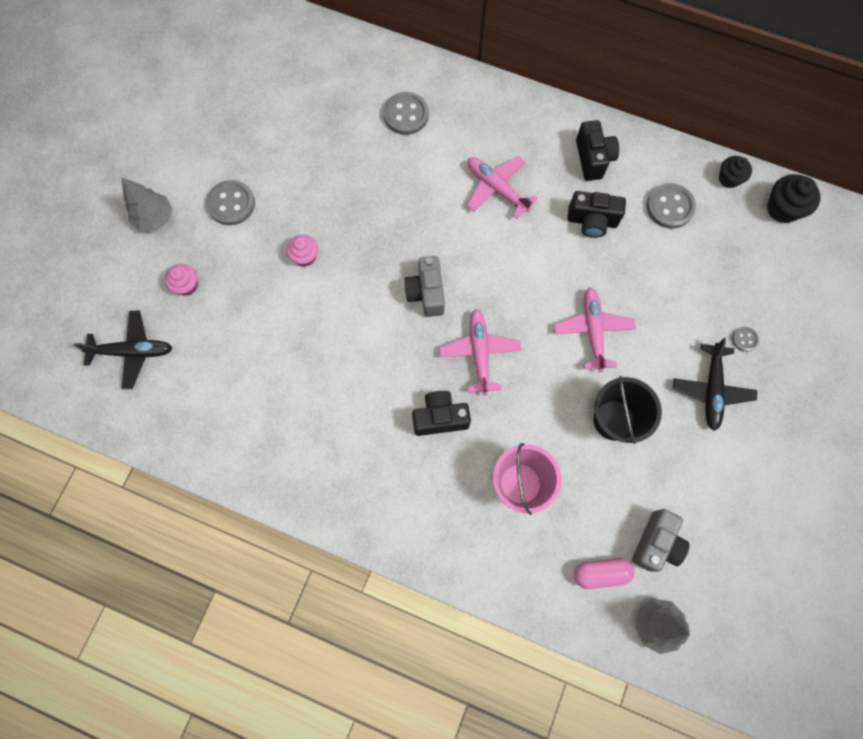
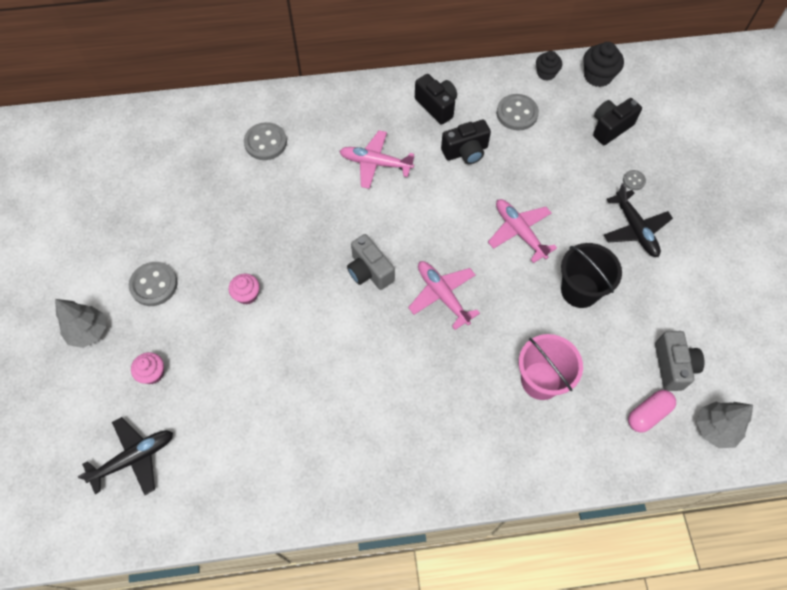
camera: 30 degrees left, 10 degrees down
(440, 418) = (443, 364): black camera -> black camera (610, 128)

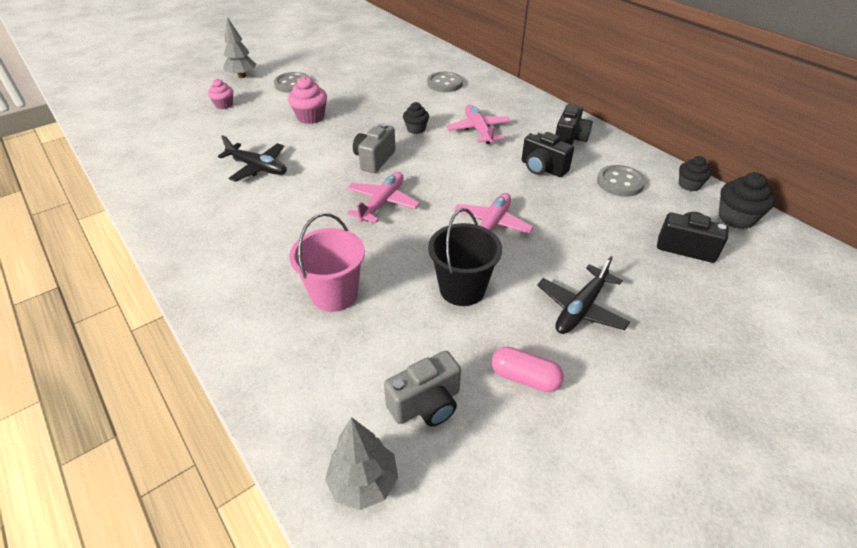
camera: 60 degrees right, 20 degrees down
(134, 458) = (156, 119): black plane -> black plane (258, 167)
(247, 295) = (310, 117): pink cupcake -> pink cupcake, size x1.50
(338, 212) = (416, 129): none -> black cupcake
(633, 181) = (642, 287): grey button -> none
(648, 414) = (345, 400): pink capsule -> pink capsule (525, 378)

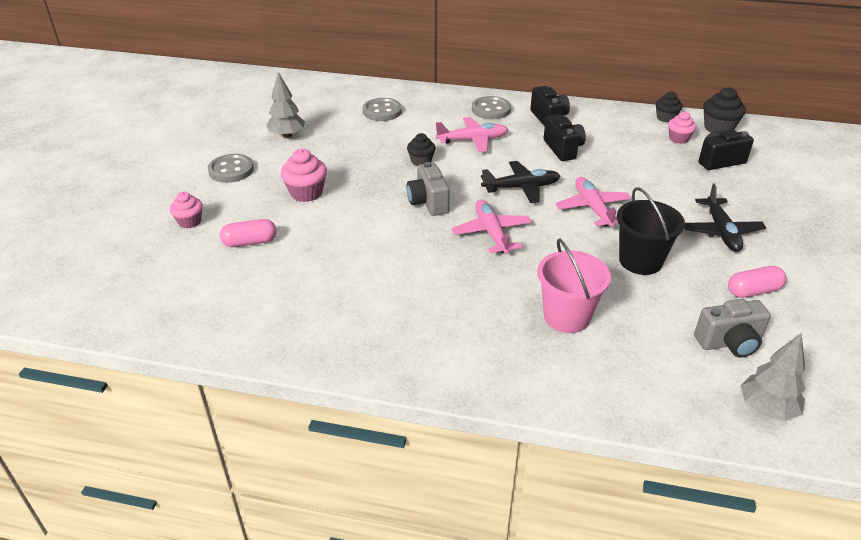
camera: 40 degrees left, 5 degrees down
(233, 132) = (250, 242): none -> pink capsule
(242, 76) = (157, 185): grey tree -> grey tree (287, 135)
(258, 167) = (334, 260): black plane -> black plane (521, 188)
(426, 404) = (729, 343): grey camera -> grey camera turned 60 degrees clockwise
(478, 130) = (472, 140): pink plane -> pink plane turned 135 degrees clockwise
(542, 168) = (563, 149): black camera -> black camera turned 105 degrees counterclockwise
(620, 182) = (625, 136): grey button -> grey button (491, 110)
(673, 208) = (678, 139): none -> pink cupcake

